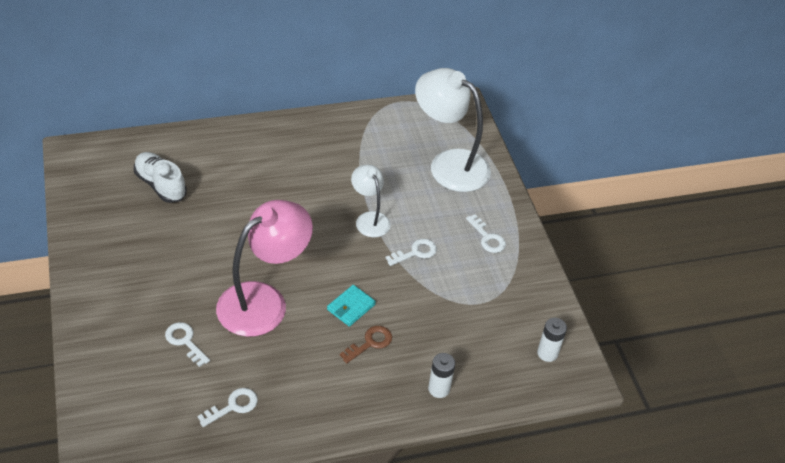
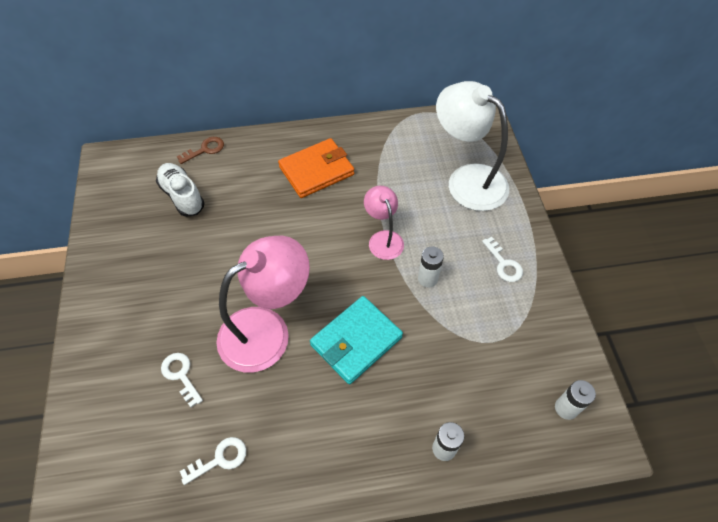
camera: 10 degrees right, 10 degrees up
(296, 159) = (316, 171): none -> orange wallet
(351, 307) = (356, 341): turquoise wallet -> turquoise wallet, size x1.80
(369, 219) = (383, 238): white lamp -> pink lamp
(370, 343) = (373, 386): brown key -> brown key (205, 150)
(415, 252) = (427, 279): white key -> white battery

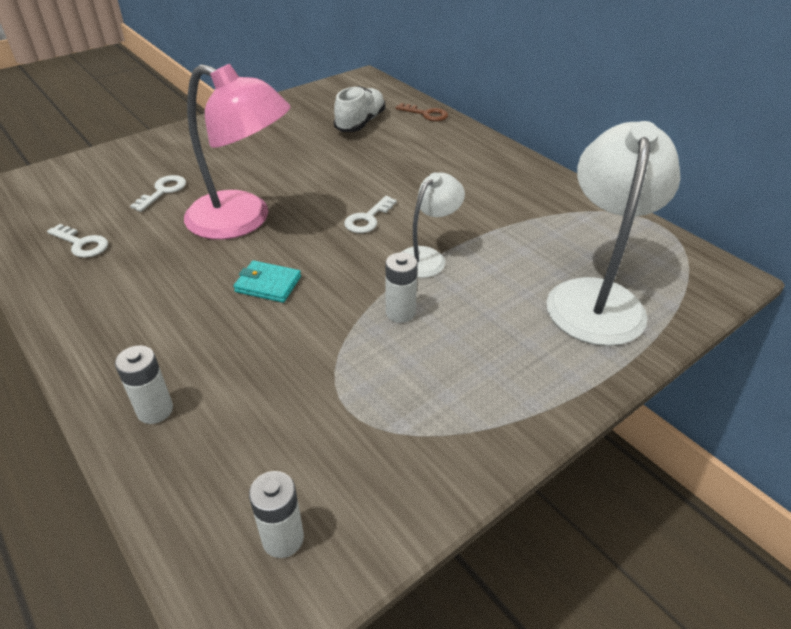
camera: 60 degrees right, 15 degrees down
(316, 171) = (473, 181): orange wallet -> none
(356, 341) = (268, 284): turquoise wallet -> turquoise wallet, size x0.56
(383, 238) = (427, 257): pink lamp -> white lamp
(503, 264) = (489, 379): white key -> white key (368, 219)

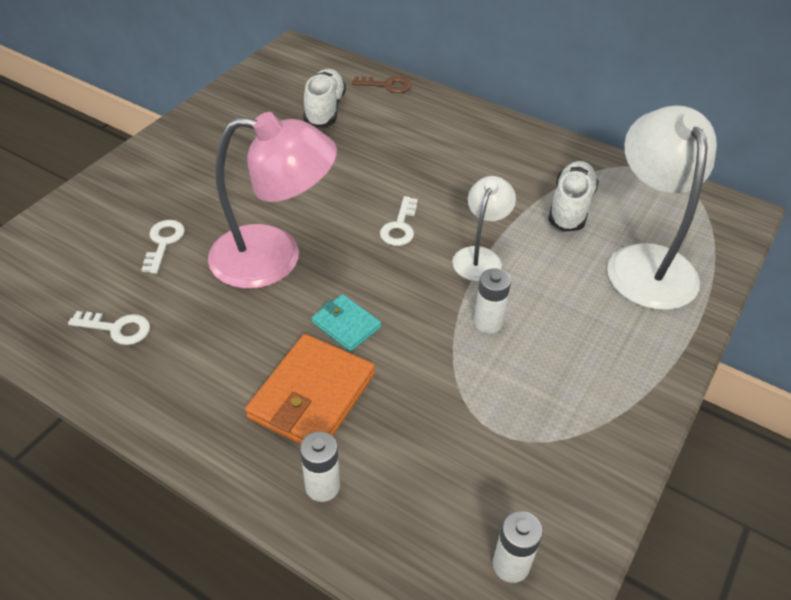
camera: 20 degrees left, 5 degrees up
(199, 333) = (312, 396): none -> orange wallet
(268, 284) = (346, 325): turquoise wallet -> turquoise wallet turned 45 degrees clockwise
(542, 235) = (570, 207): none -> white shoe

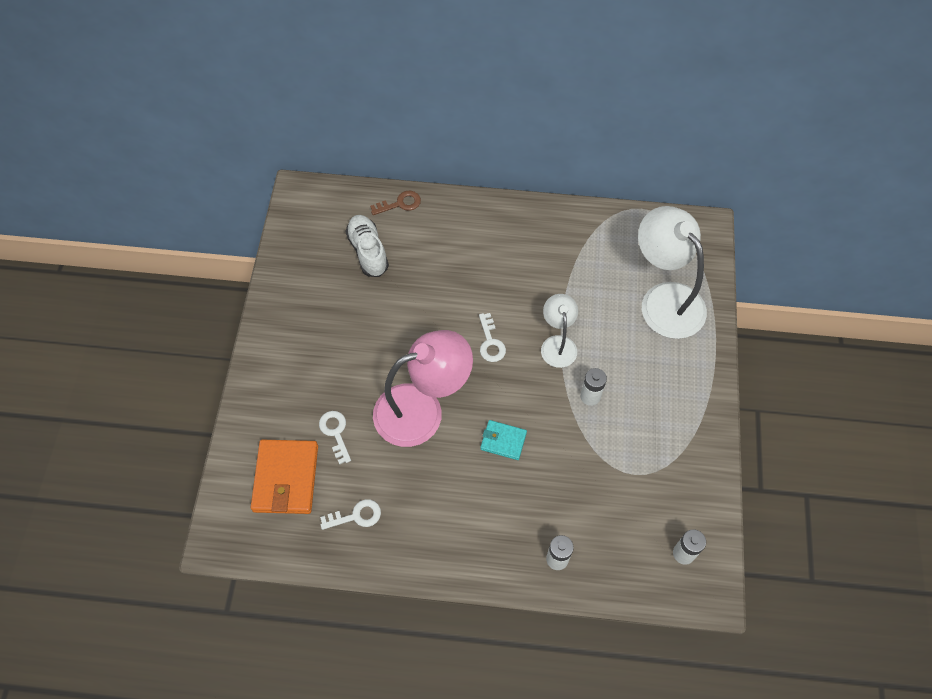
camera: 25 degrees left, 15 degrees up
(312, 396) = (514, 503): orange wallet -> orange wallet (286, 478)
(570, 207) = (595, 272): white shoe -> none

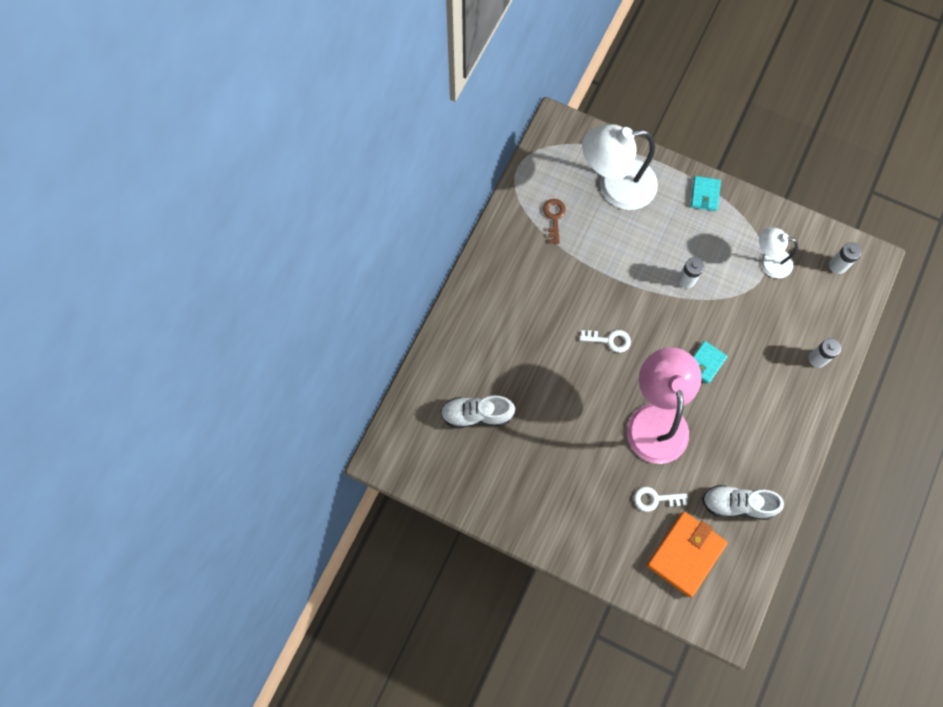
camera: 70 degrees left, 10 degrees up
(286, 478) = (685, 554): orange wallet -> orange wallet turned 75 degrees counterclockwise
(356, 516) = (737, 504): white key -> white shoe
(400, 204) = (433, 369): brown key -> brown key (554, 217)
(557, 344) = (629, 286): white lamp -> white lamp (769, 261)
(700, 387) = (705, 194): none -> turquoise wallet

